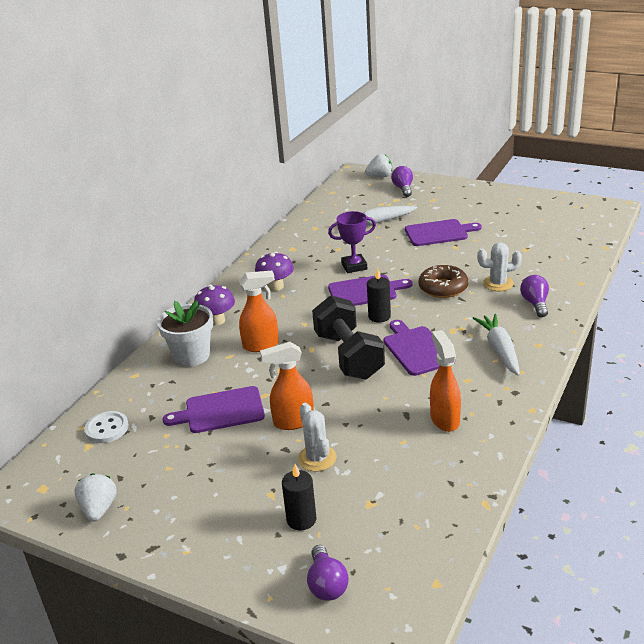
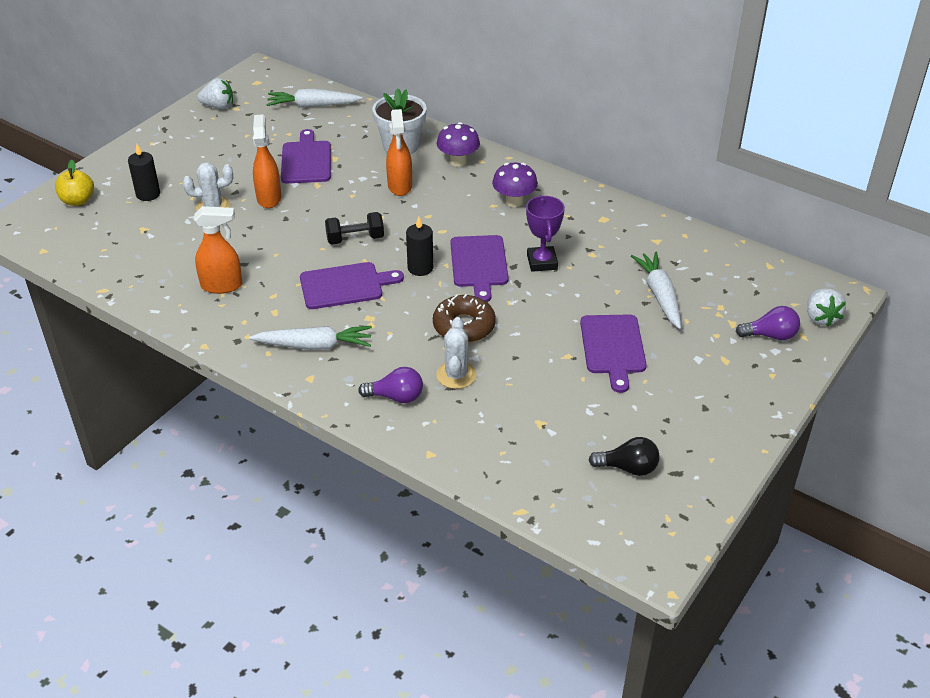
camera: 95 degrees right, 10 degrees up
(107, 428) = (313, 106): white button -> white carrot
(327, 584) = (78, 201): purple light bulb -> yellow apple
(348, 356) = (355, 239): black dumbbell -> black dumbbell, size x0.56
(545, 219) = (628, 468): none -> black light bulb

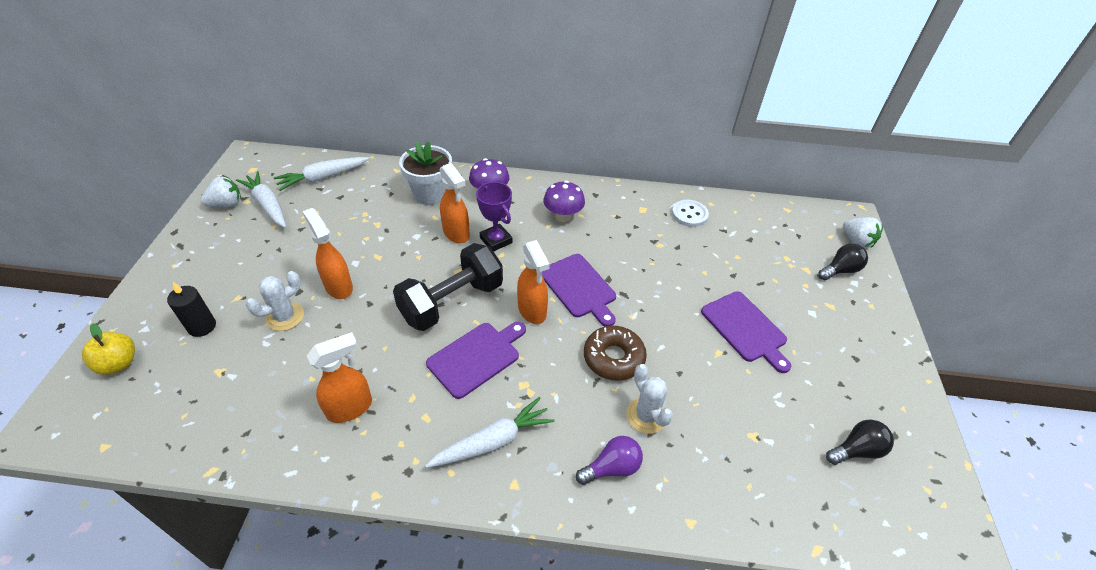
camera: 30 degrees left, 5 degrees up
(306, 160) = (351, 234): purple cutting board -> none
(355, 239) = (452, 302): black dumbbell -> black dumbbell, size x1.80
(420, 268) = (532, 311): black candle -> orange spray bottle
(542, 262) = (628, 266): purple trophy -> purple trophy (496, 240)
(650, 238) = (689, 214): none -> white button
(659, 295) = (738, 264): white carrot -> white carrot (267, 205)
(770, 335) = (840, 270): purple light bulb -> black light bulb

